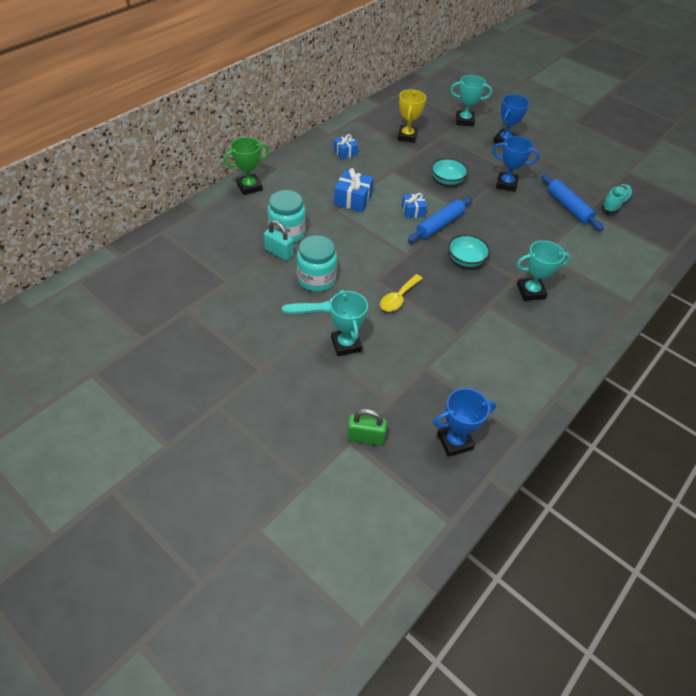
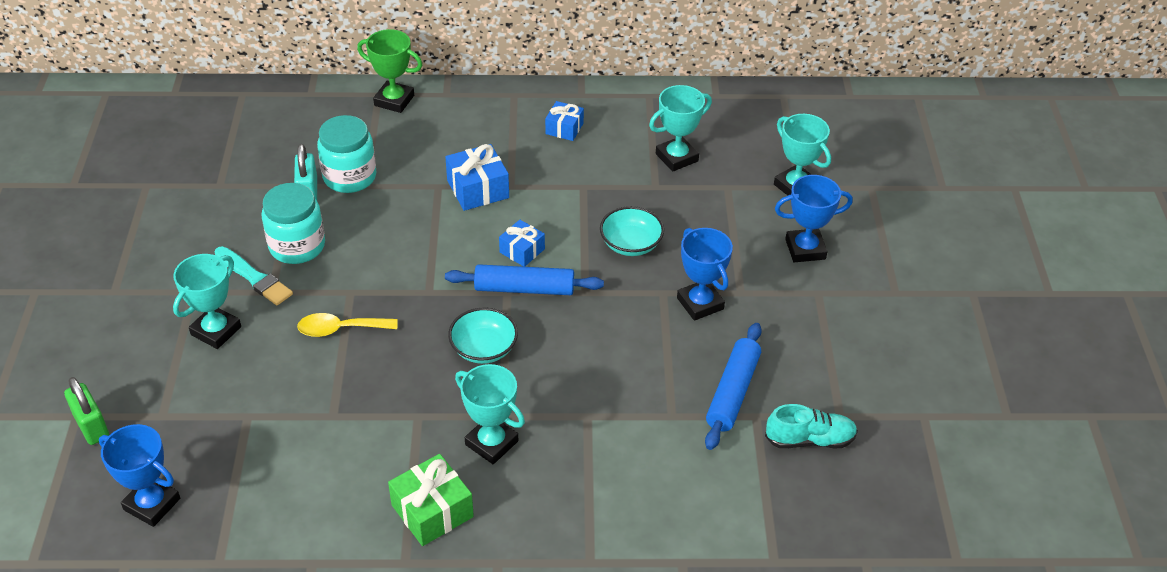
camera: 50 degrees right, 5 degrees down
(407, 136) = (676, 157): yellow trophy -> turquoise trophy
(557, 335) = (432, 511): none -> green gift

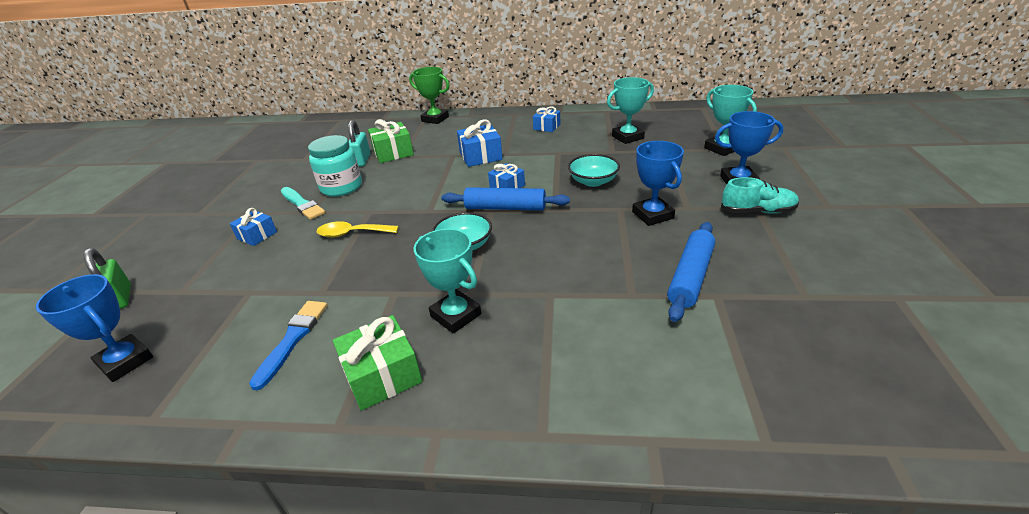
camera: 10 degrees right, 10 degrees down
(216, 331) = (257, 235): turquoise trophy -> blue gift
(324, 475) = (292, 339): none -> blue brush
(349, 177) = (393, 153): turquoise jar -> green gift
(809, 440) = (779, 317): turquoise shoe -> turquoise shoe (757, 211)

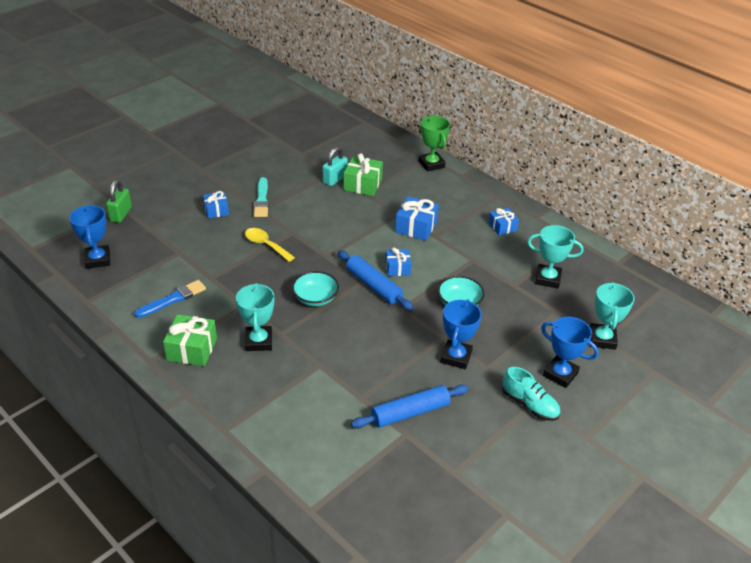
camera: 35 degrees right, 5 degrees up
(341, 187) = (298, 198): turquoise jar -> none

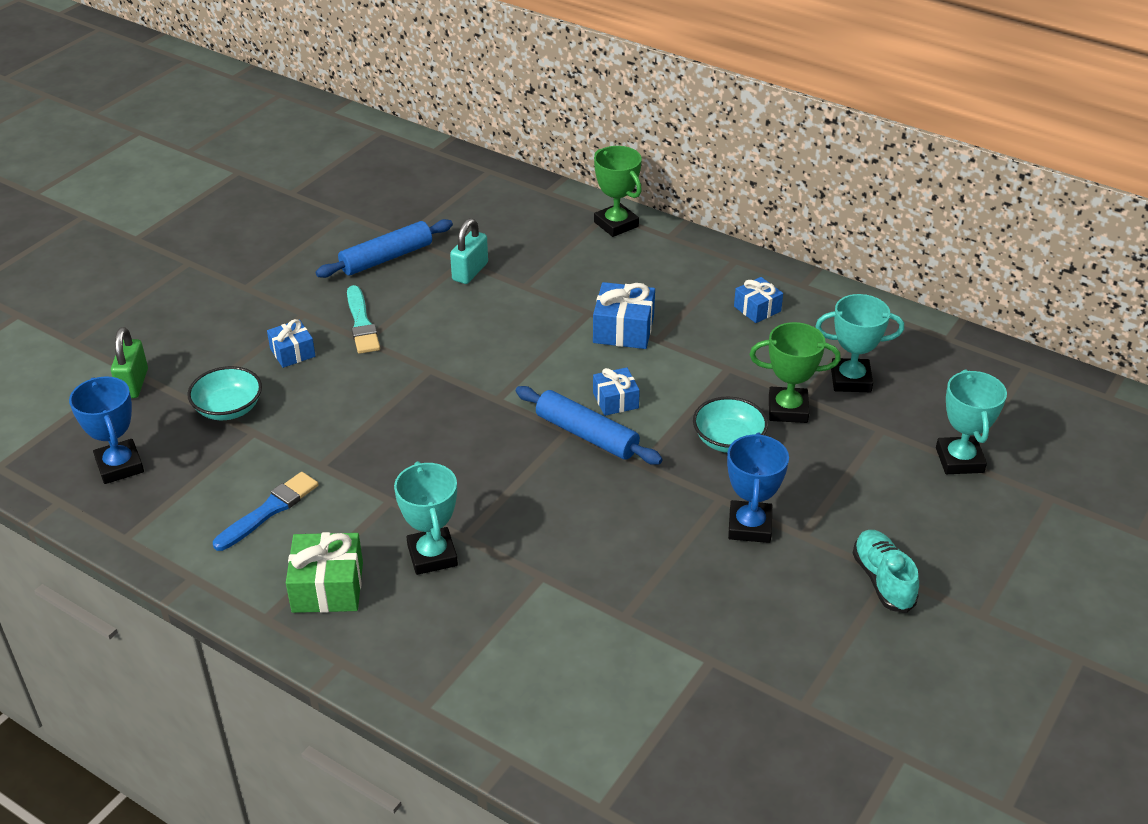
camera: 10 degrees left, 0 degrees up
(266, 245) = (392, 396): yellow spoon -> none
(315, 298) = (501, 470): turquoise bowl -> turquoise bowl (228, 408)
(362, 184) = (517, 273): green gift -> none
(410, 412) = (706, 626): blue rolling pin -> blue rolling pin (386, 258)
(502, 290) = (788, 409): none -> green trophy
(529, 404) = (883, 580): turquoise shoe -> turquoise shoe turned 135 degrees counterclockwise
(560, 374) = (914, 525): blue trophy -> none

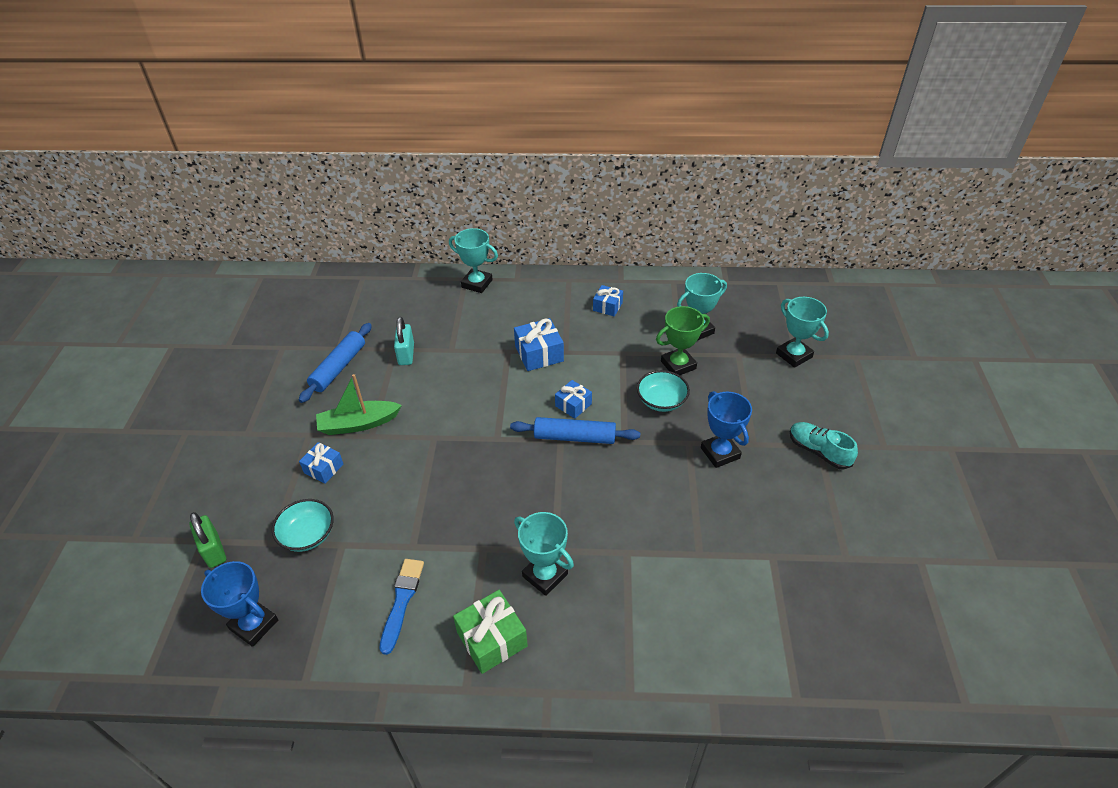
camera: 30 degrees left, 5 degrees up
(361, 323) = (358, 424): turquoise brush -> green boat
(616, 224) = (477, 283): green trophy -> turquoise trophy

